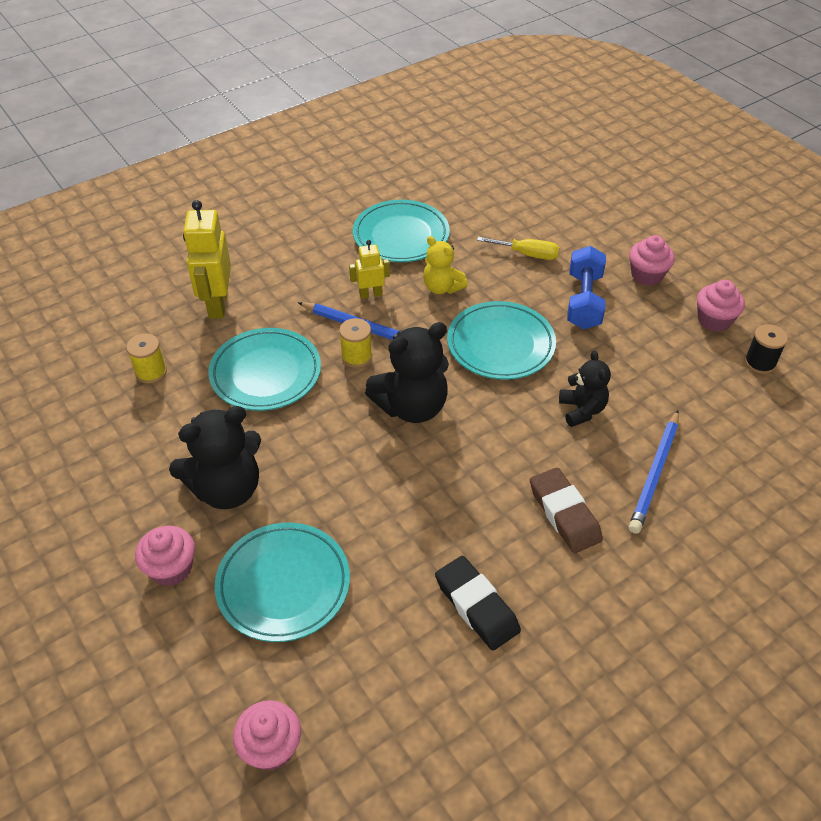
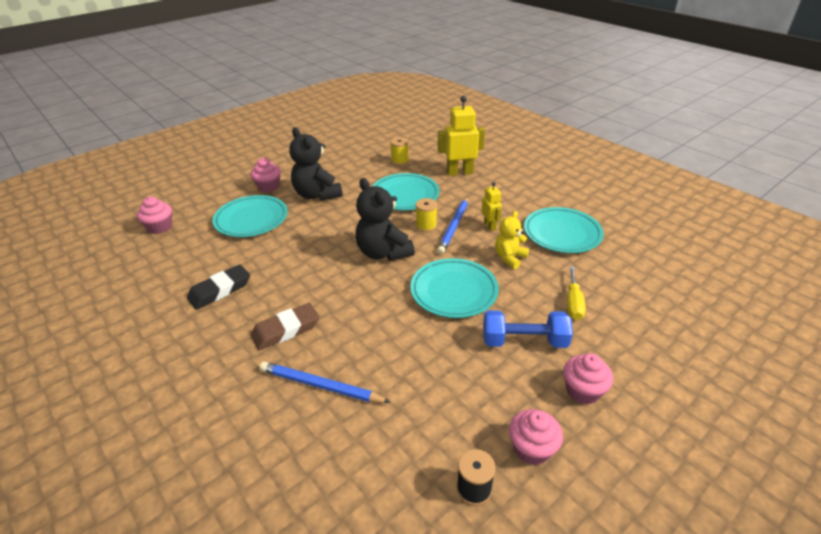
camera: 85 degrees right, 10 degrees down
(582, 410) = (388, 339): black teddy bear -> none

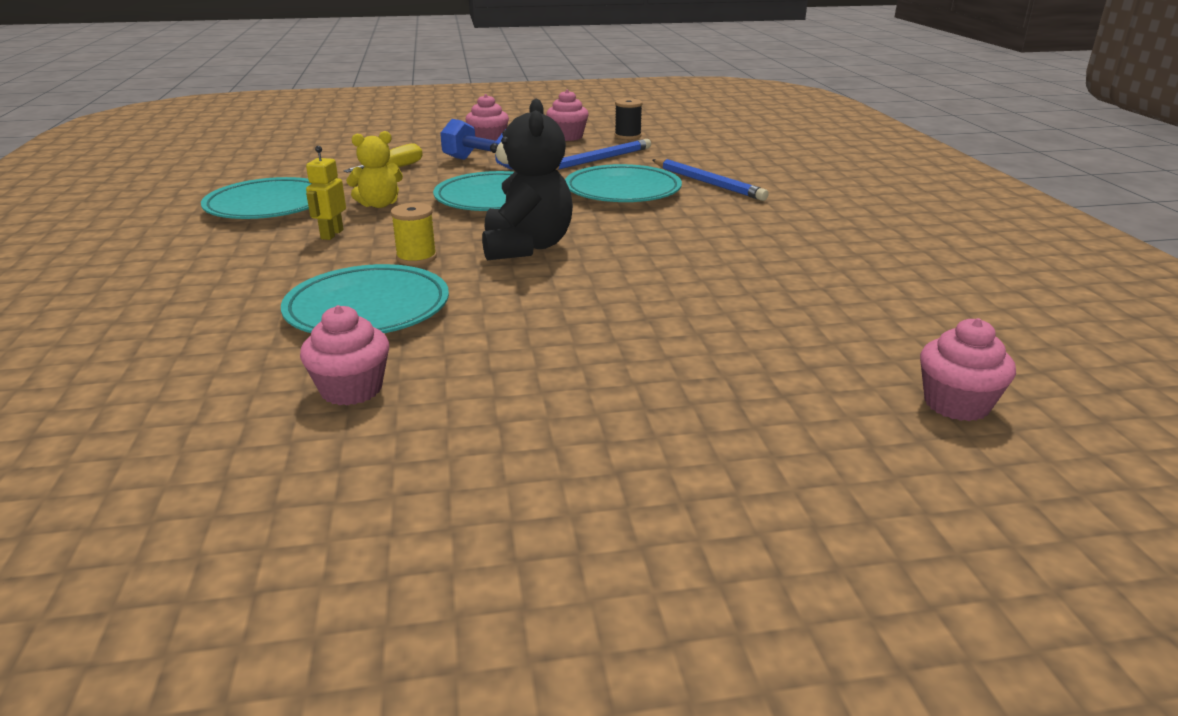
camera: 150 degrees left, 10 degrees down
(220, 290) = (808, 268): black eraser -> none
(251, 220) = (721, 356): turquoise plate -> turquoise plate (622, 191)
(268, 186) = (639, 430): pink cupcake -> pink cupcake (351, 389)
(286, 330) = (725, 217): brown eraser -> none
(317, 195) = (536, 366): black teddy bear -> none
(400, 161) = (239, 388): yellow spool -> none
(454, 226) = (378, 247): blue pencil -> blue pencil (599, 160)
(459, 172) = (188, 318): yellow robot -> none

